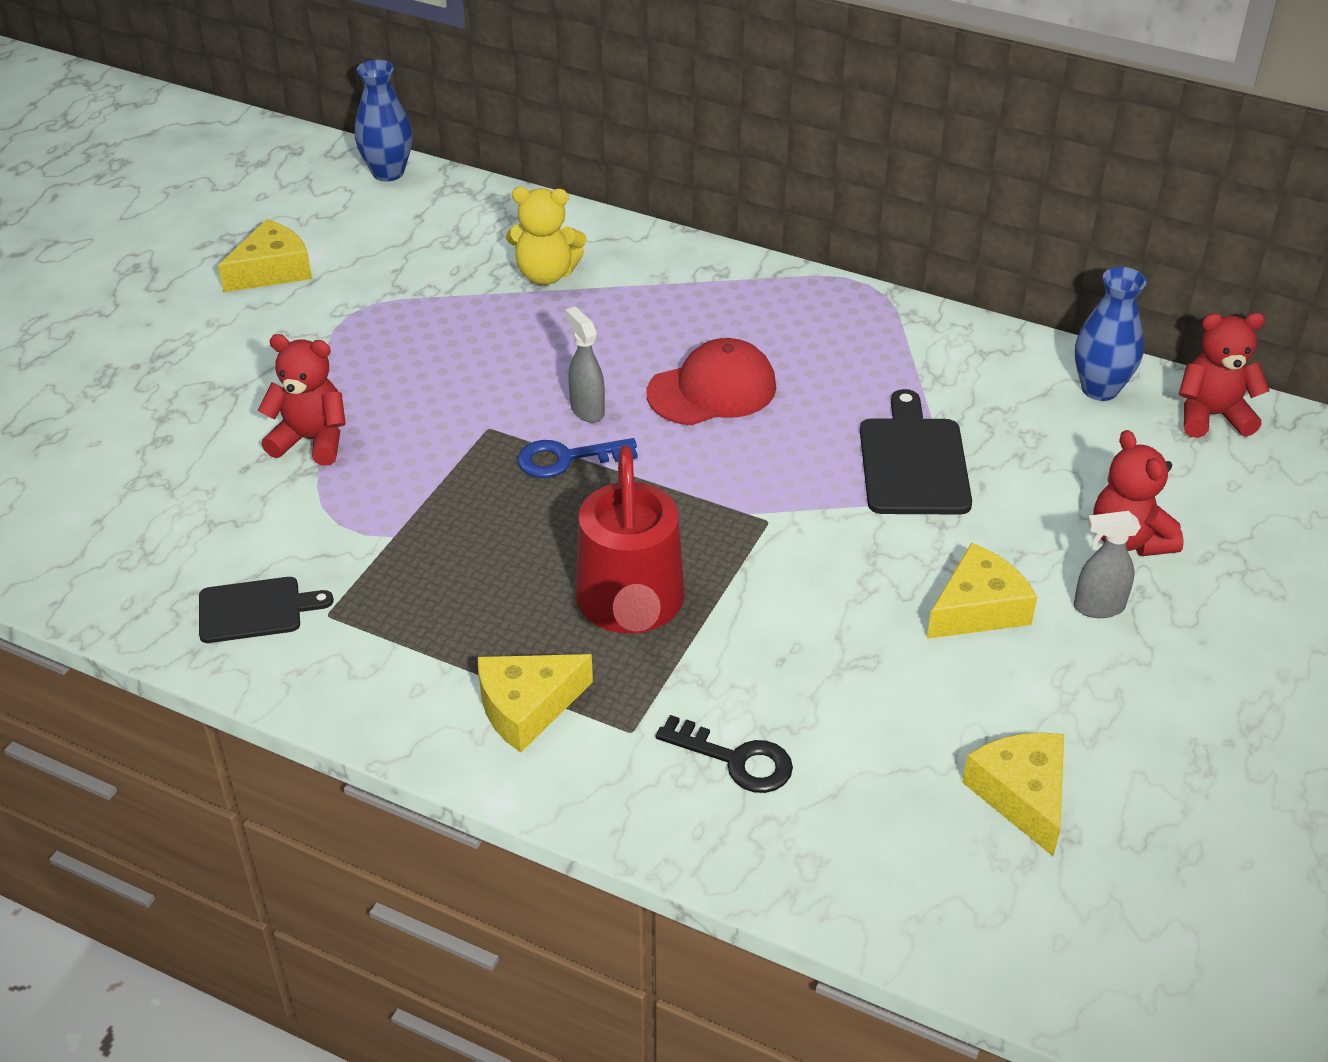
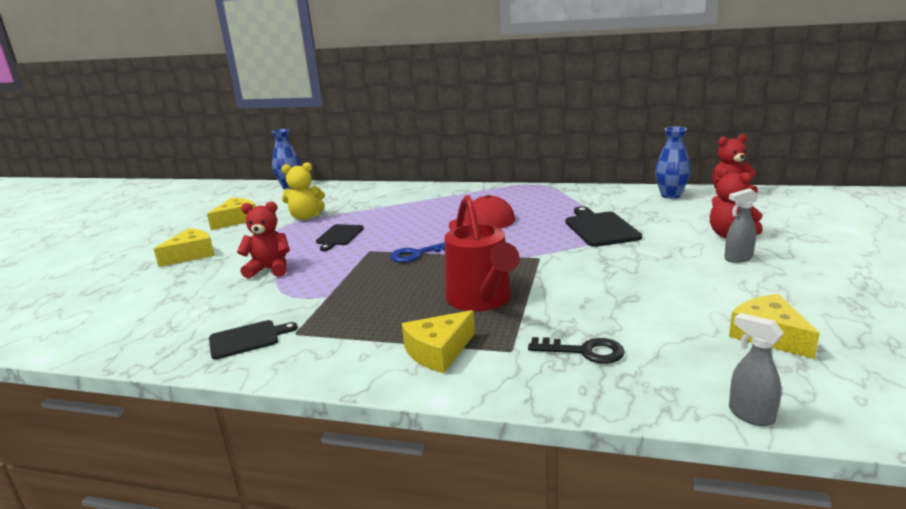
camera: 10 degrees left, 20 degrees down
(446, 370) = (339, 236): none -> black cutting board
(546, 274) = (380, 202): yellow teddy bear -> yellow teddy bear (306, 217)
(587, 410) = (420, 237): grey spray bottle -> grey spray bottle (750, 415)
(978, 608) = (676, 269): yellow cheese -> yellow cheese (191, 255)

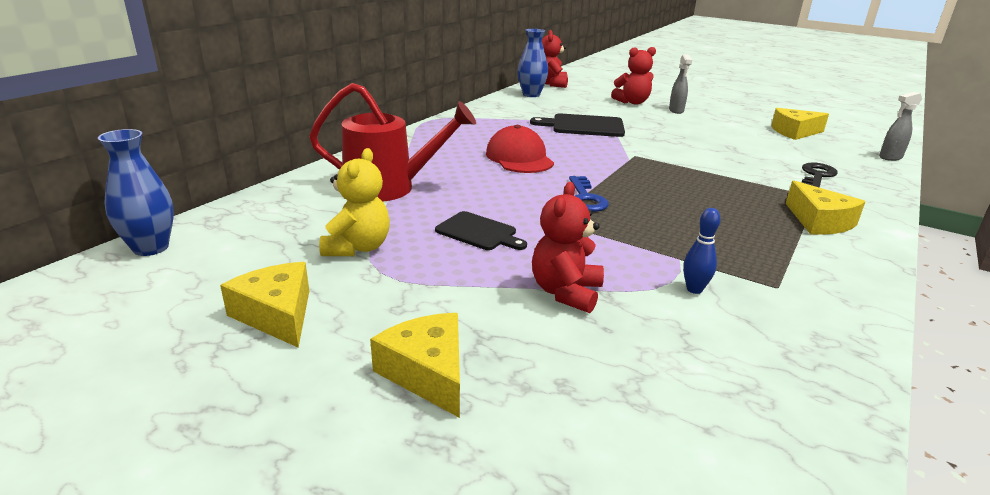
camera: 75 degrees left, 5 degrees up
(247, 339) = (790, 320): black cutting board -> none
(283, 304) = (694, 289): none -> blue bowling pin
(482, 300) = (719, 190): red watering can -> red watering can (390, 188)

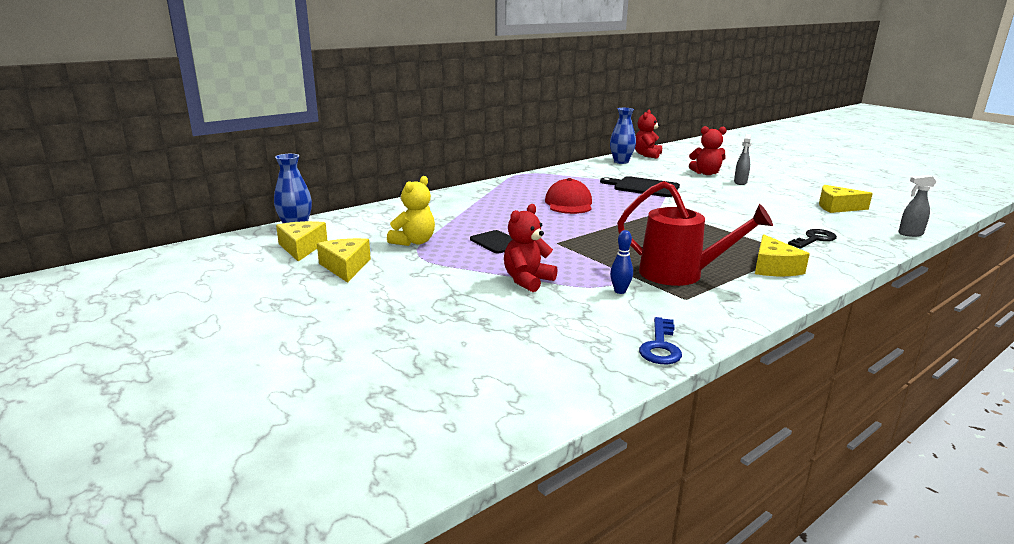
camera: 20 degrees right, 5 degrees down
(390, 188) = (459, 212): red watering can -> red watering can (681, 274)
(427, 373) = (409, 303): yellow cheese -> yellow cheese (301, 247)
(585, 198) = (595, 233): blue key -> blue key (660, 346)

